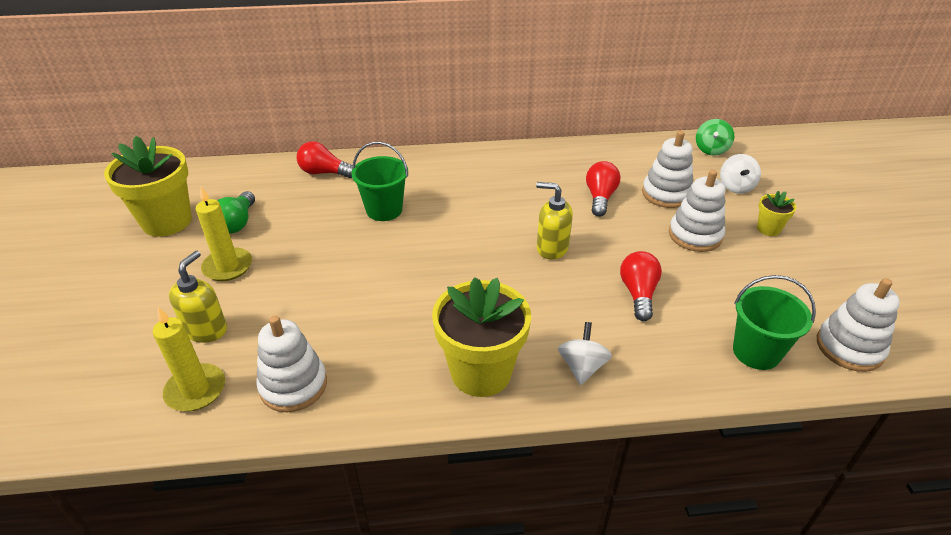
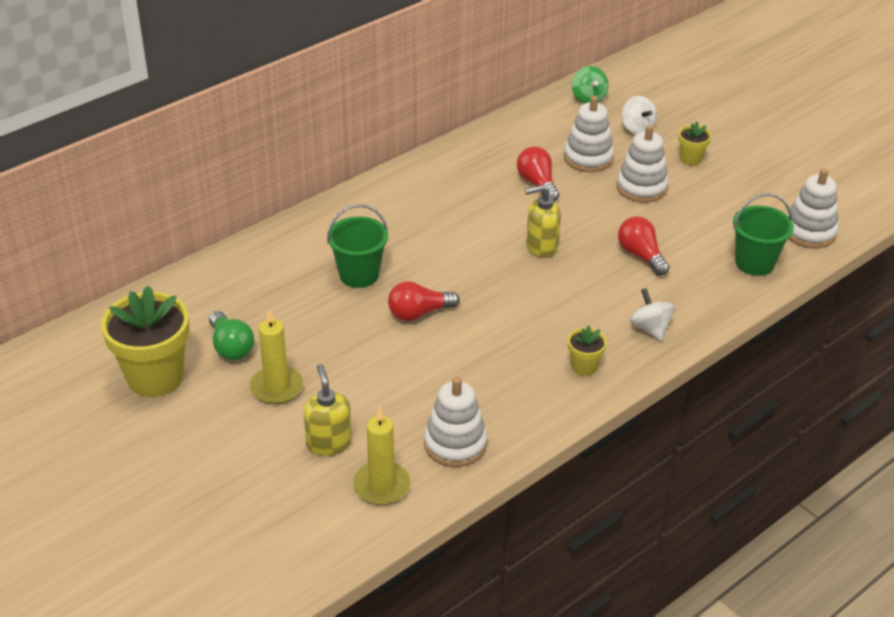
camera: 35 degrees left, 0 degrees up
(324, 173) = (254, 263): red light bulb -> red light bulb (419, 313)
(481, 372) = (584, 367): yellow flower pot -> yellow flower pot, size x0.47

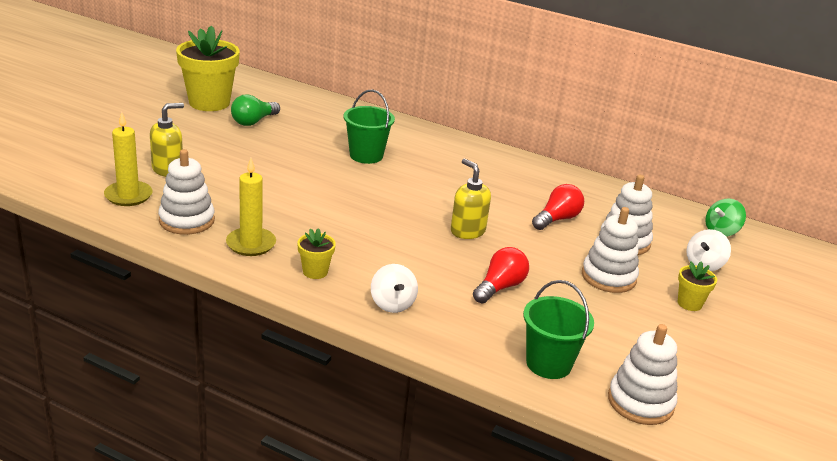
camera: 65 degrees right, 10 degrees down
(276, 387) = (219, 143): yellow candle -> yellow candle (251, 244)
(419, 313) = (336, 185): red light bulb -> none
(650, 328) = (392, 304): white spinning top -> white spinning top turned 120 degrees clockwise

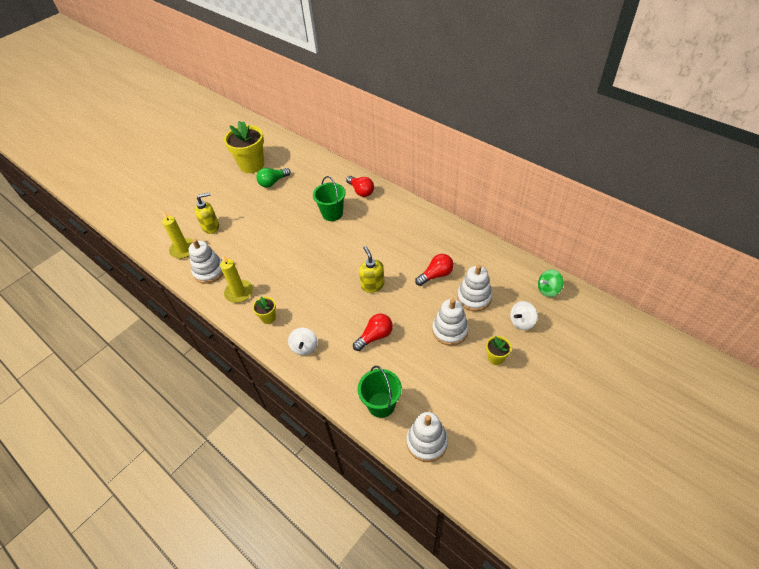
camera: 20 degrees right, 20 degrees up
(399, 132) = (361, 191): none -> red light bulb

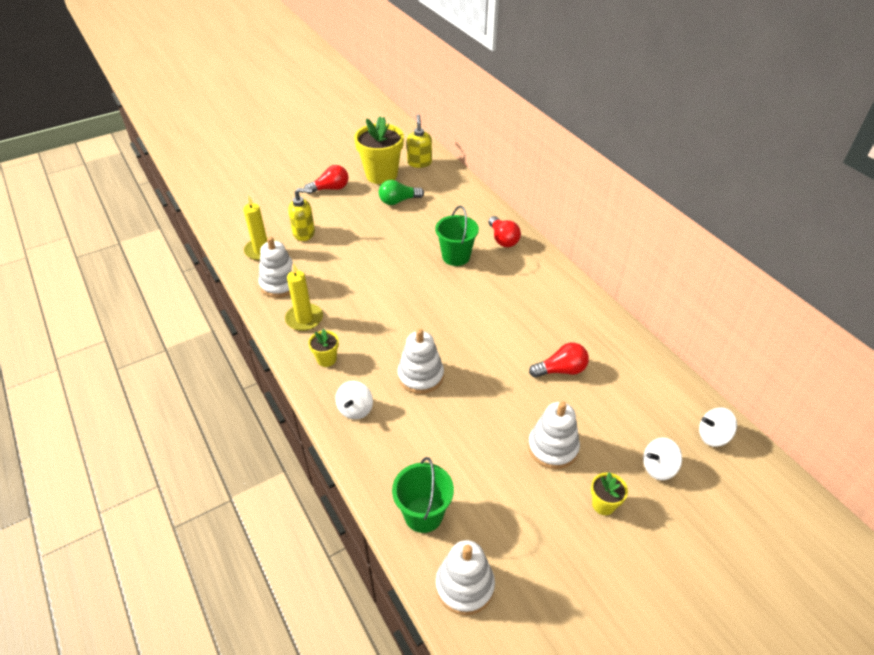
camera: 15 degrees right, 5 degrees down
(372, 285) = (472, 358): yellow soap dispenser -> yellow soap dispenser (419, 163)
(375, 336) = (450, 424): red light bulb -> red light bulb (330, 188)
(474, 297) = (602, 414): white stacking toy -> white stacking toy (420, 376)
(548, 290) = (713, 436): green spinning top -> white spinning top

